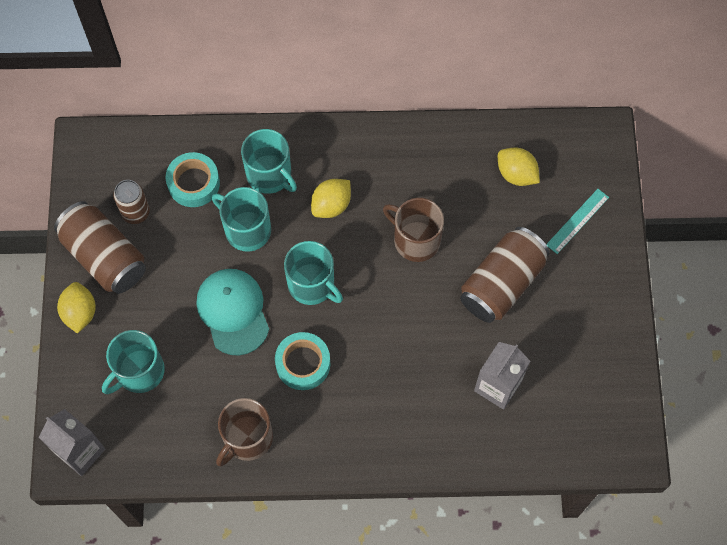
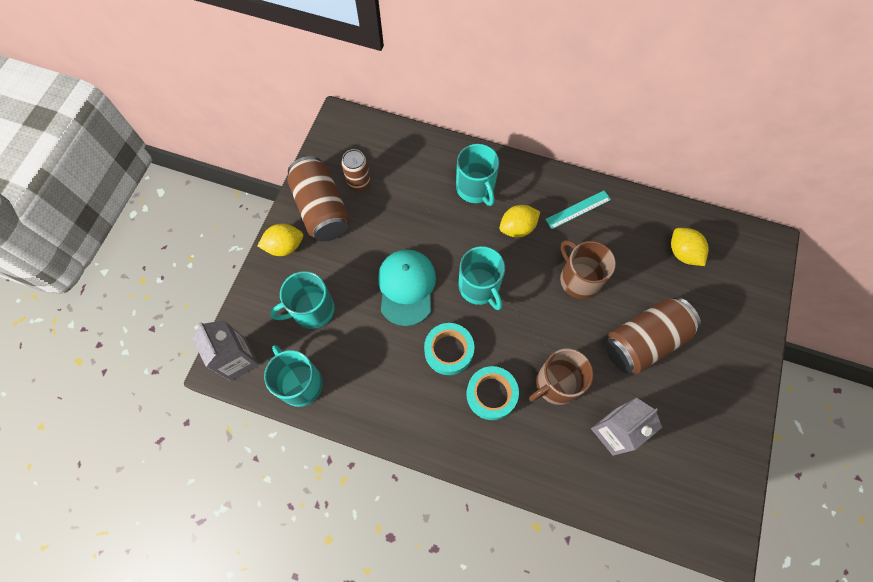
camera: 20 degrees right, 0 degrees up
(80, 313) = (285, 246): yellow lemon -> yellow lemon turned 60 degrees clockwise
(193, 183) = (413, 175): turquoise tape -> turquoise tape (491, 394)
(247, 229) = (441, 225): turquoise mug -> turquoise mug (300, 383)
(247, 438) = (378, 399): brown mug -> brown mug (556, 384)
(577, 221) = (726, 310): turquoise ruler -> turquoise ruler (578, 209)

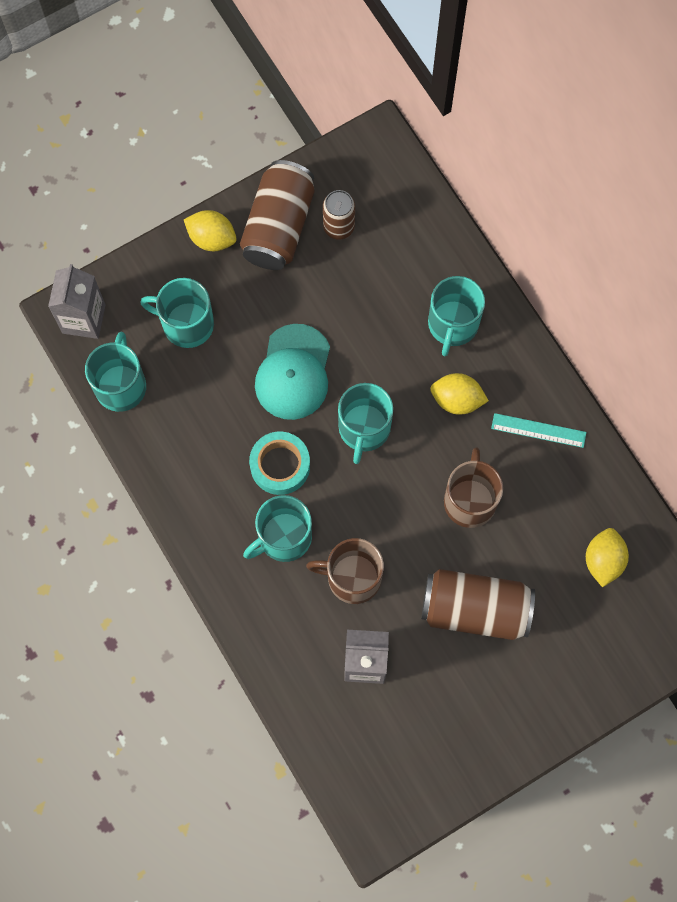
camera: 40 degrees right, 5 degrees up
(406, 287) = (293, 372): turquoise cap -> turquoise cap turned 150 degrees clockwise
(491, 394) = (283, 537): turquoise tape -> turquoise mug

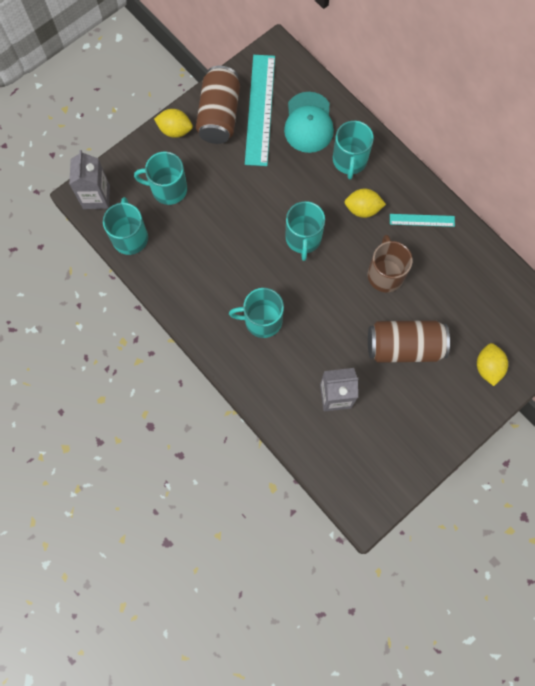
camera: 10 degrees left, 0 degrees up
(280, 465) = (250, 272): turquoise tape -> none
(283, 537) = (262, 320): turquoise mug -> turquoise mug turned 45 degrees clockwise
(293, 372) = (248, 209): turquoise cap -> turquoise cap (308, 123)
(338, 227) = (260, 109): brown can -> turquoise ruler
(352, 577) = (315, 339): brown mug -> none
(603, 560) = (484, 299): yellow lemon -> yellow lemon (488, 367)

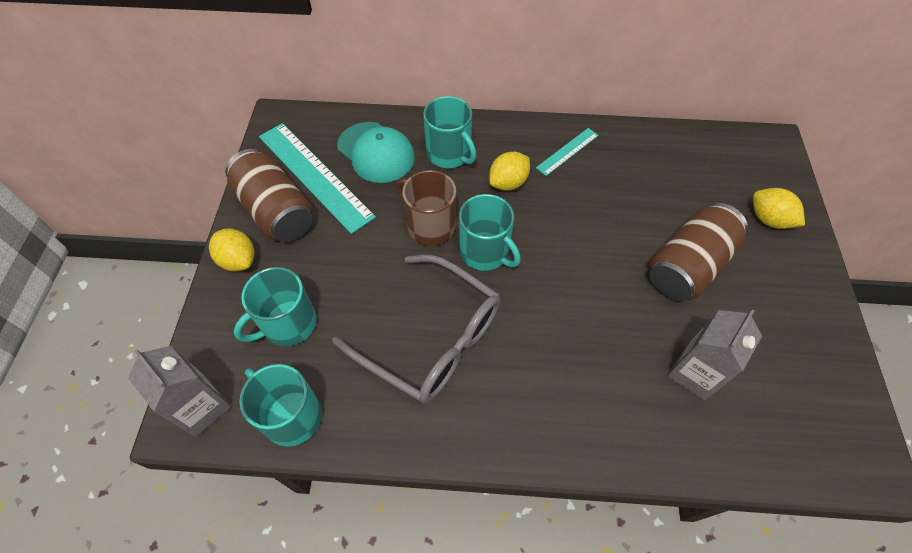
camera: 45 degrees left, 15 degrees down
(175, 130) = (238, 260): yellow lemon -> yellow lemon turned 75 degrees clockwise
(227, 259) = (431, 338): none -> grey glasses
(262, 320) = (537, 367): turquoise mug -> none
(385, 274) = (594, 219): brown mug -> brown mug (430, 226)

